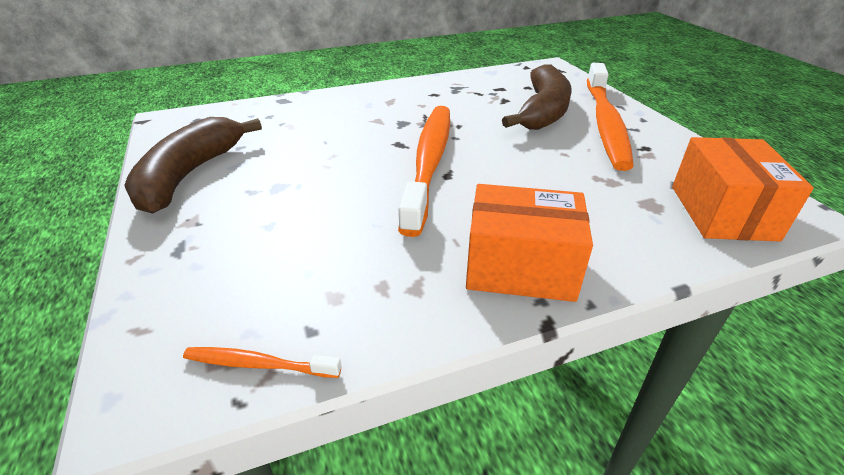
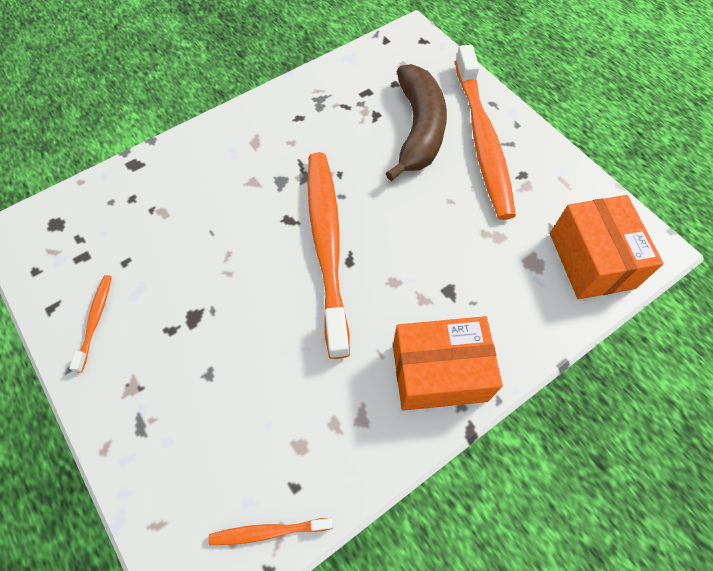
camera: 15 degrees left, 25 degrees up
(190, 175) = (95, 320): brown banana -> orange toothbrush

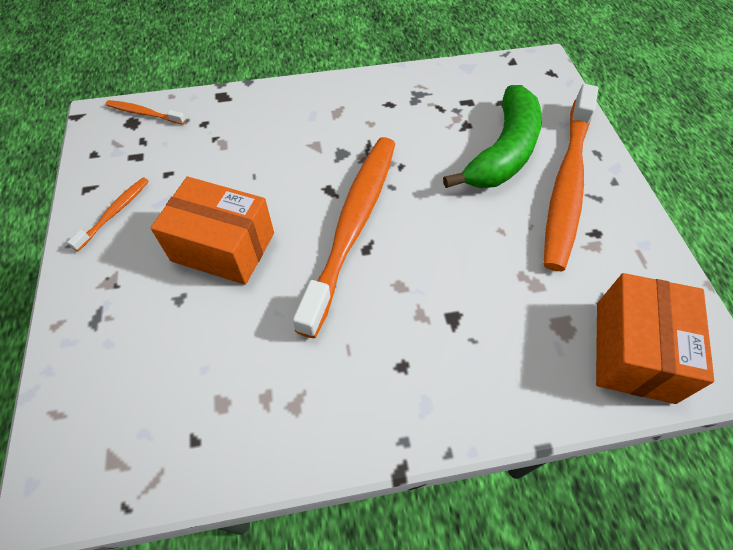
camera: 25 degrees right, 5 degrees down
(268, 531) = (146, 471): orange toothbrush -> orange toothbrush (144, 113)
(418, 130) = (503, 152): brown banana -> green banana
(439, 372) = (398, 395): orange box -> orange box (223, 247)

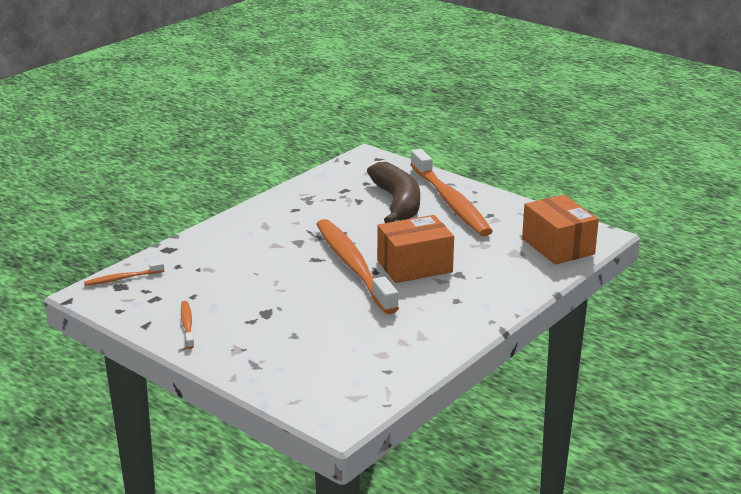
camera: 40 degrees left, 30 degrees down
(223, 247) = (287, 306): orange box -> orange box (414, 266)
(503, 152) = (397, 203): green banana -> brown banana

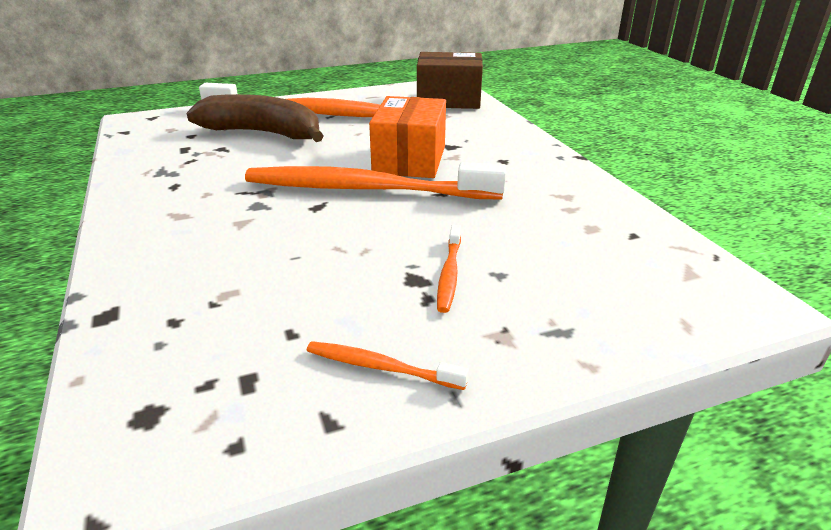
camera: 60 degrees left, 5 degrees up
(122, 278) = (123, 403): orange toothbrush -> orange toothbrush (449, 274)
(558, 246) = (448, 100): orange box -> brown box

